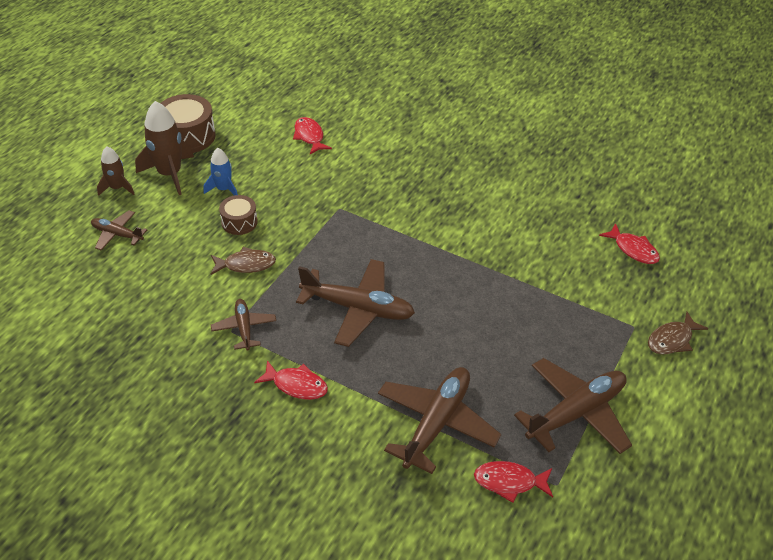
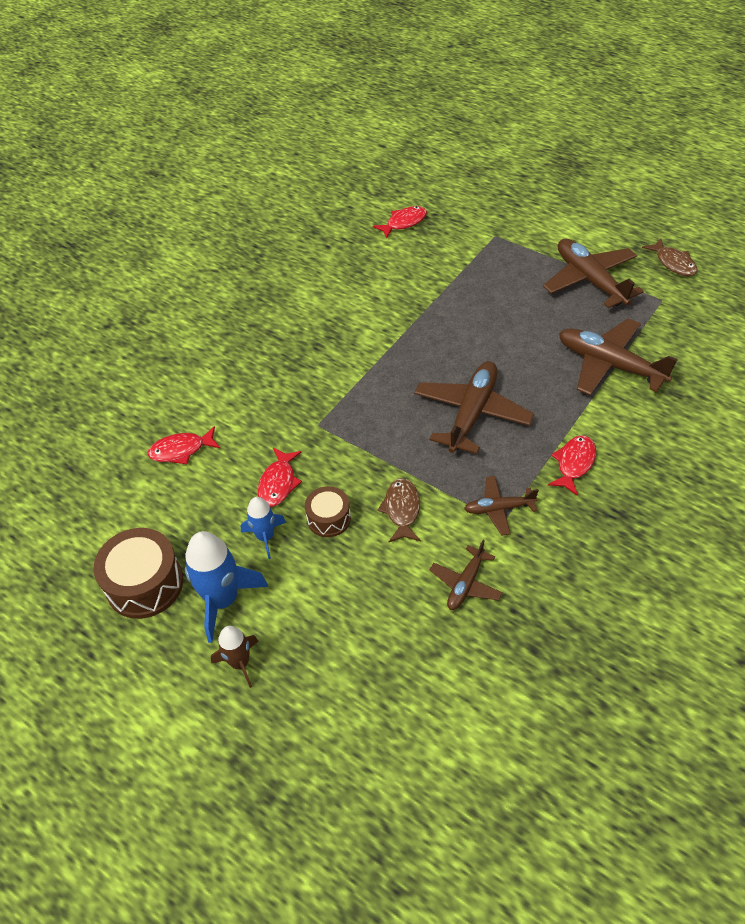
camera: 80 degrees left, 5 degrees up
(117, 234) = (335, 653): brown plane -> brown plane (465, 584)
(170, 174) = (223, 600): brown rocket -> blue rocket
(509, 482) = (663, 325): red fish -> red fish (278, 483)
(672, 340) = (510, 218): brown fish -> brown fish (673, 263)

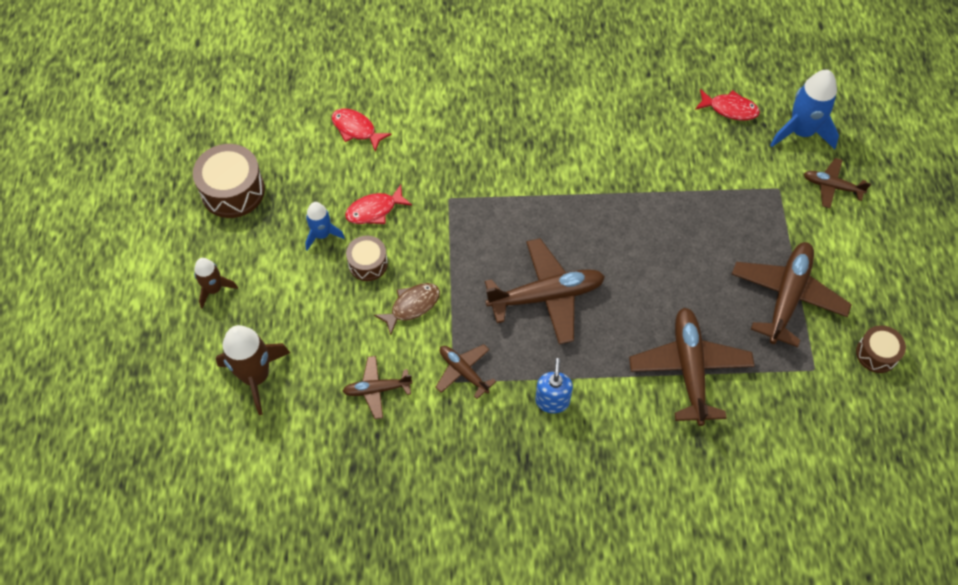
camera: 50 degrees right, 10 degrees up
(223, 600) = (253, 245): blue rocket -> blue rocket (801, 132)
(371, 679) = (256, 376): none -> brown rocket
(518, 211) = (831, 186): none -> brown plane
(574, 463) = (552, 401): red fish -> blue soap dispenser
(673, 263) = (876, 354): brown fish -> brown drum

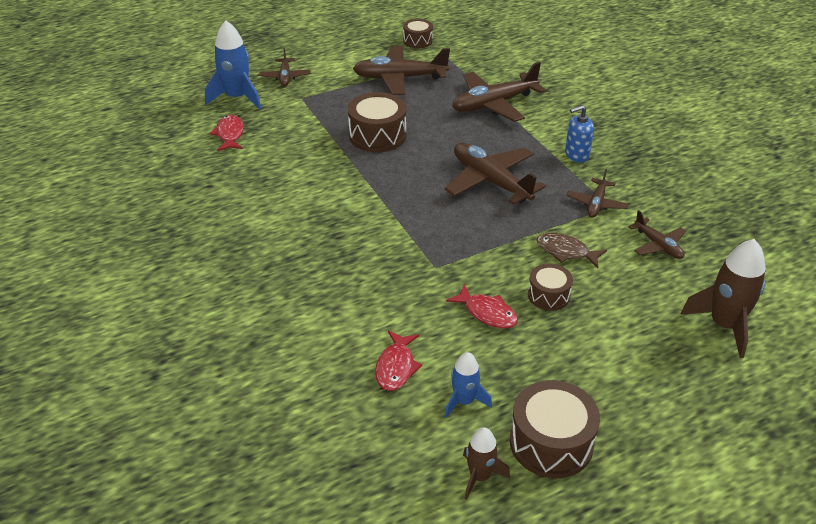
camera: 115 degrees left, 20 degrees down
(214, 289) = (674, 400): brown rocket -> brown rocket (479, 476)
(322, 235) = (545, 341): blue rocket -> blue rocket (464, 401)
(673, 230) = (377, 135): none -> brown drum

